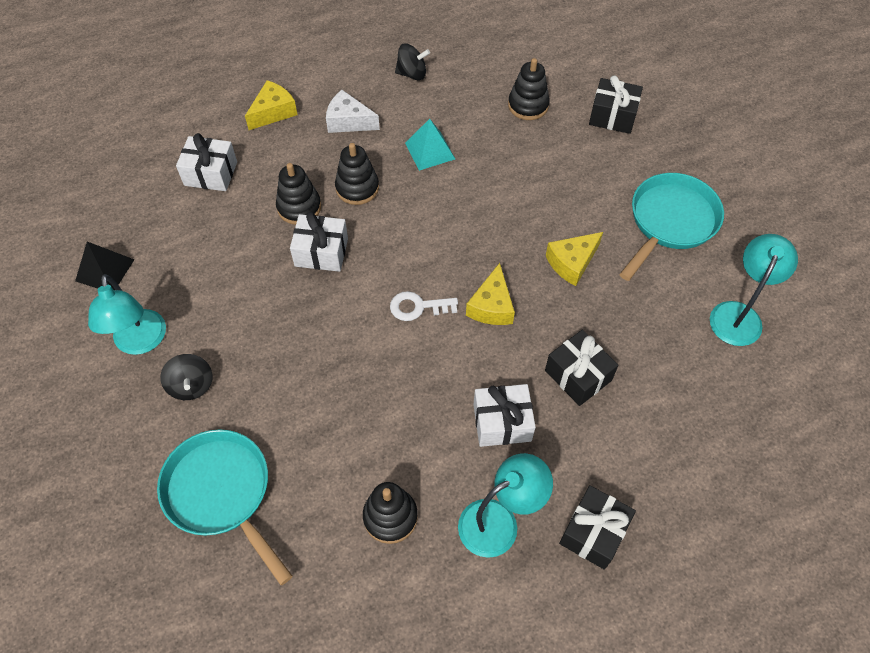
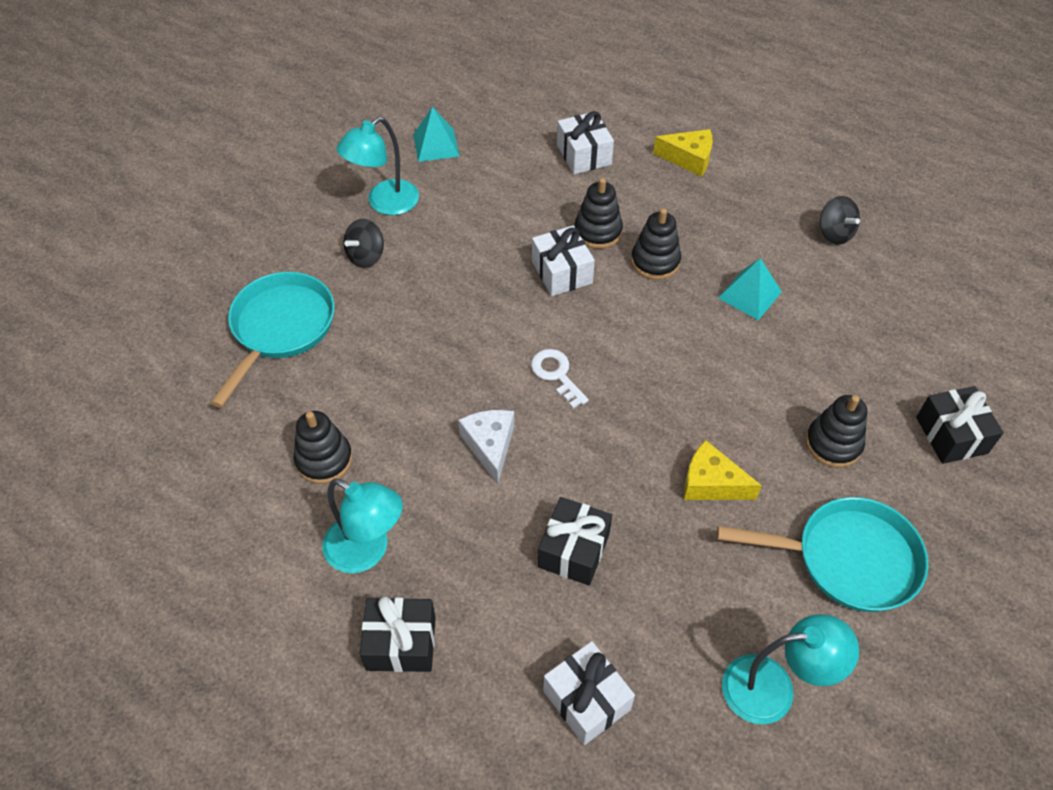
camera: 60 degrees right, 5 degrees down
(105, 270) = (436, 145): black pyramid -> turquoise pyramid
(348, 121) = (728, 216): white cheese -> white cheese (490, 446)
(491, 306) = (602, 435): yellow cheese -> none
(502, 422) = (475, 505): white gift -> white gift (586, 700)
(528, 105) = (888, 349): black stacking toy -> black stacking toy (833, 444)

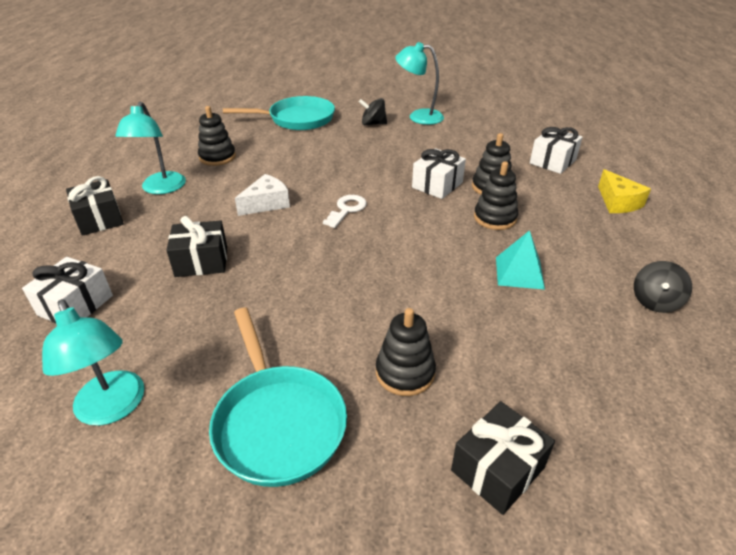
camera: 60 degrees right, 15 degrees down
(436, 145) = (484, 116): turquoise pyramid -> none
(711, 483) = (305, 309): yellow cheese -> none

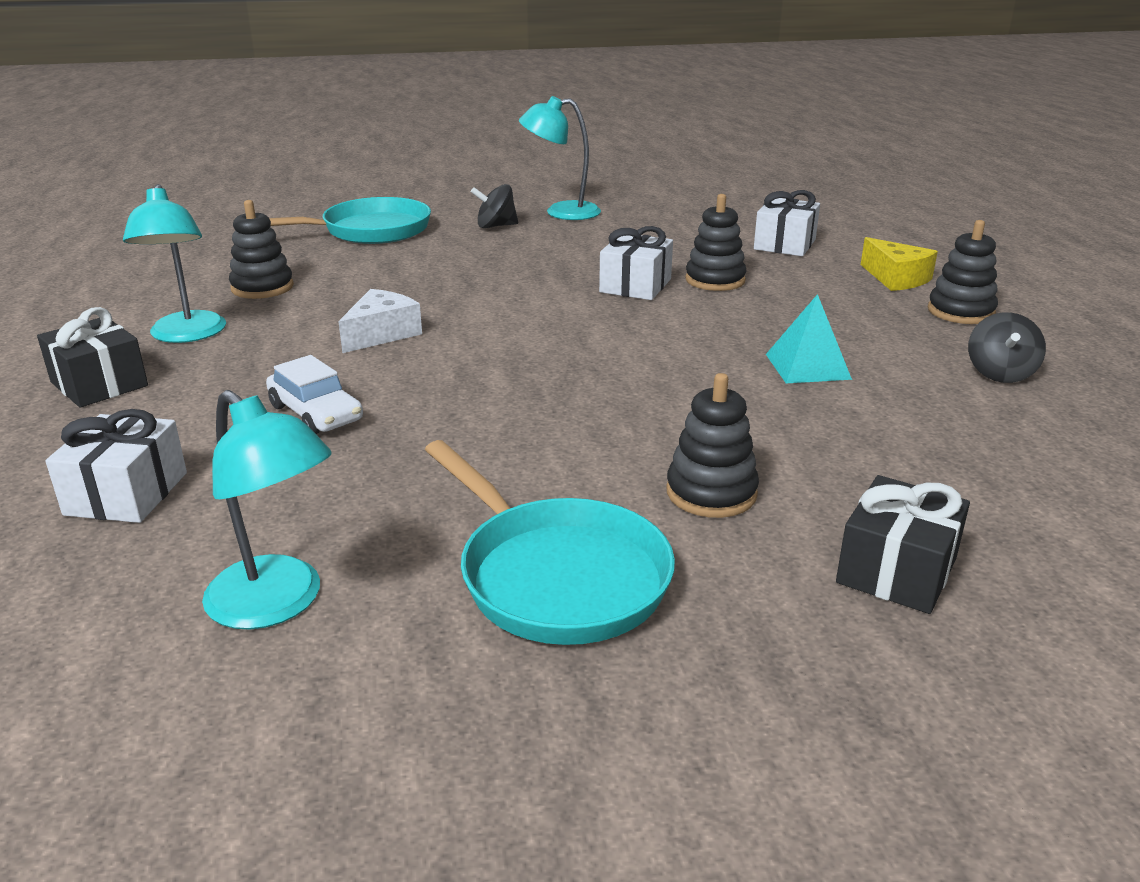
camera: 15 degrees left, 10 degrees down
(201, 261) = (316, 413): black gift -> white car
(346, 209) = (515, 327): white key -> none
(495, 218) = (739, 313): black stacking toy -> black stacking toy (960, 312)

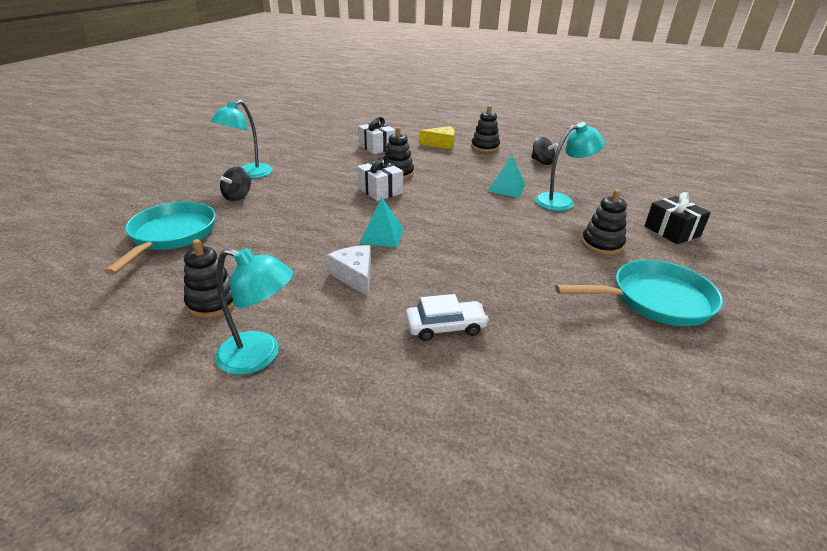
camera: 60 degrees left, 5 degrees up
(99, 384) = (305, 420): black gift -> none
(127, 494) = (502, 432): white gift -> none
(277, 604) = (657, 390): turquoise lamp -> turquoise lamp (561, 201)
(502, 321) = (382, 235): none -> turquoise pyramid

